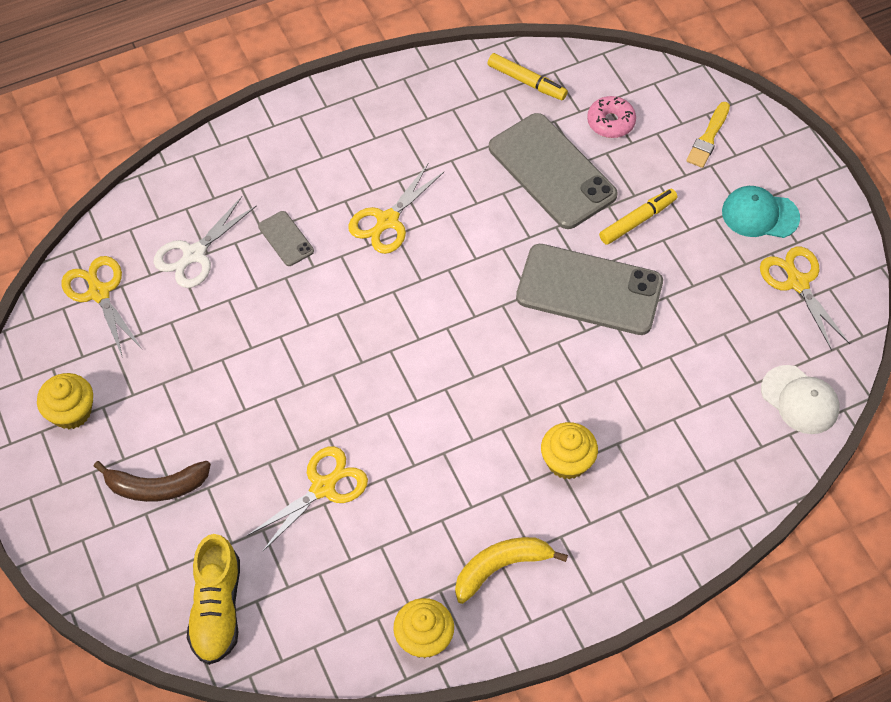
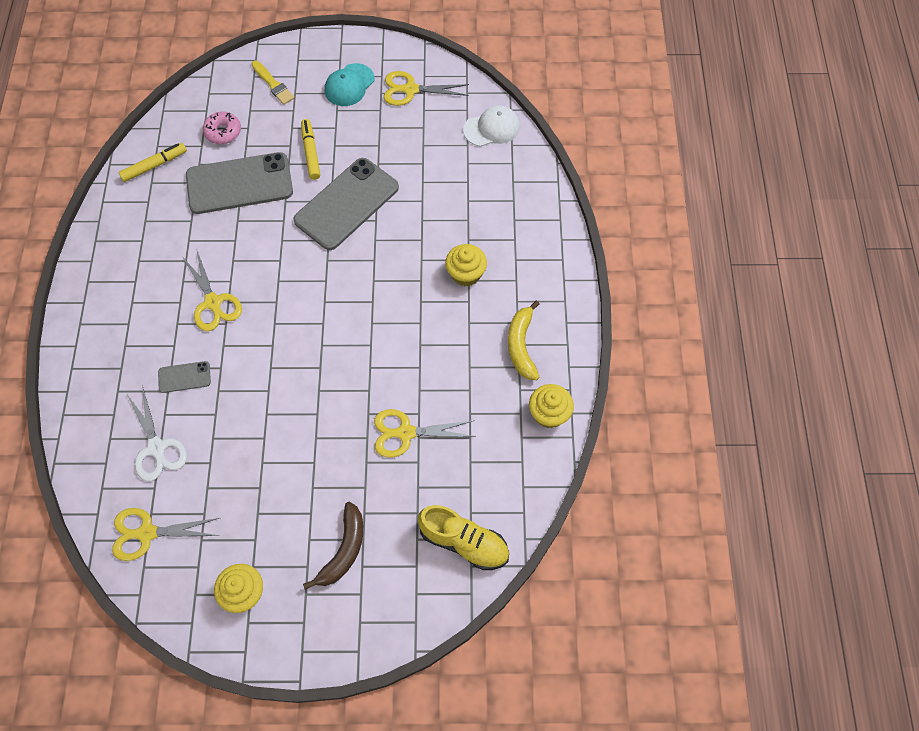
camera: 65 degrees left, 5 degrees up
(323, 487) = (406, 433): yellow scissors -> yellow scissors turned 75 degrees counterclockwise

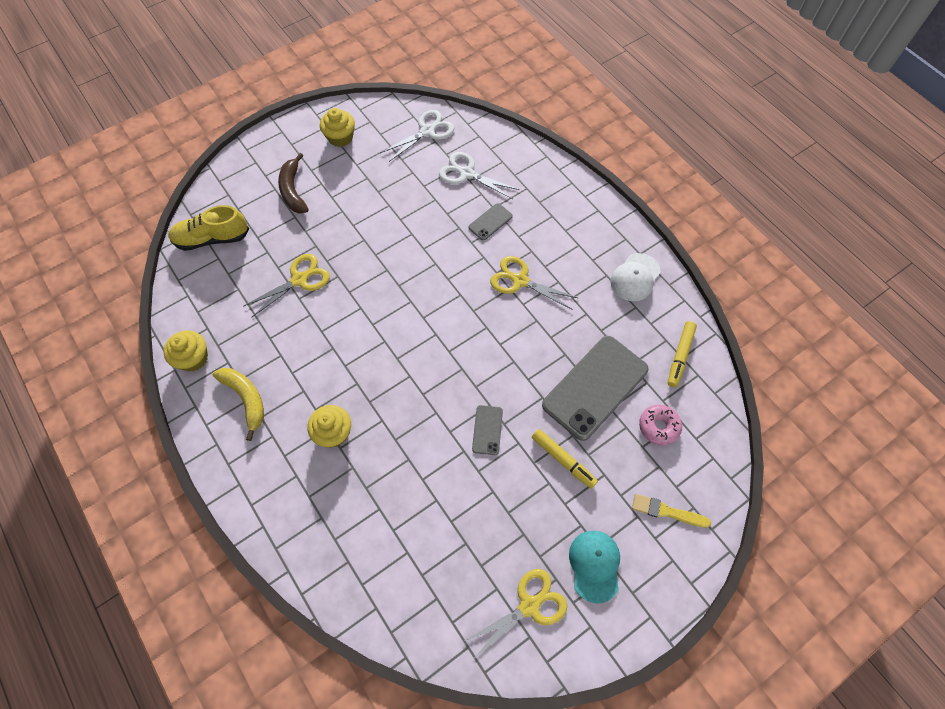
camera: 145 degrees right, 0 degrees up
(147, 533) = (427, 131): yellow scissors -> white scissors
(346, 204) = (487, 430): grey phone -> grey phone, size x0.45
(491, 128) = (410, 615): white cap -> white cap (635, 277)

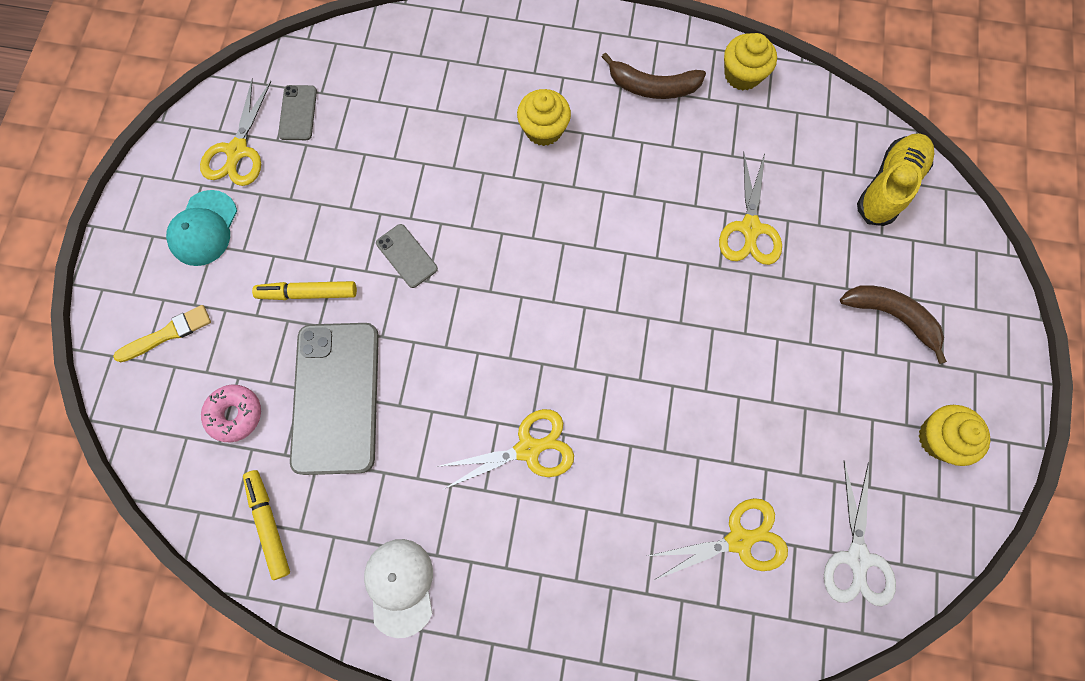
camera: 135 degrees right, 10 degrees up
(246, 399) = (652, 87): yellow banana -> brown banana
(466, 173) = (739, 540): white scissors -> yellow scissors
(490, 222) = (638, 496): grey phone -> grey phone (298, 113)
(594, 565) = (204, 228): turquoise cap -> turquoise cap turned 60 degrees clockwise

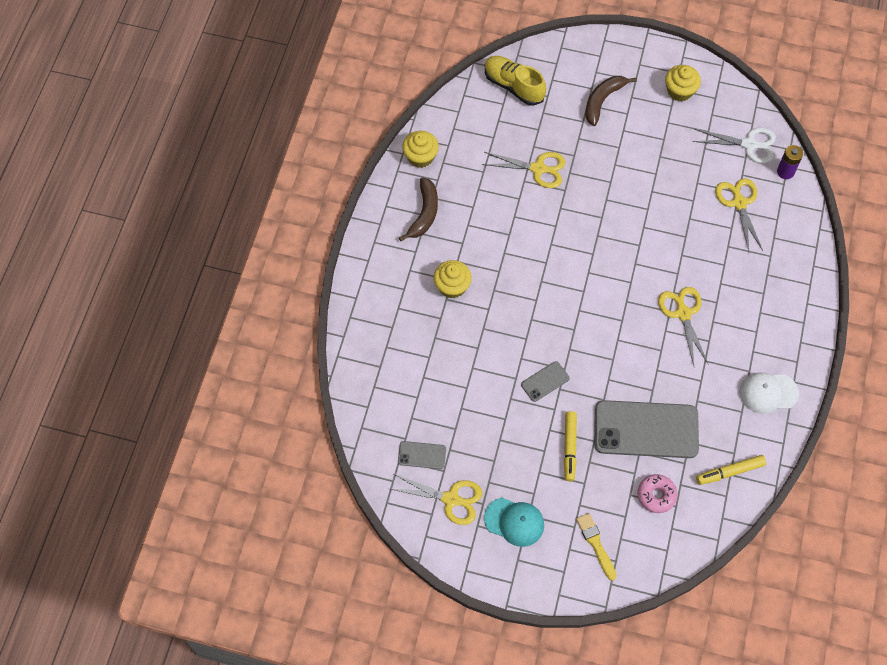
camera: 85 degrees left, 10 degrees down
(814, 623) = (785, 172): none -> purple battery

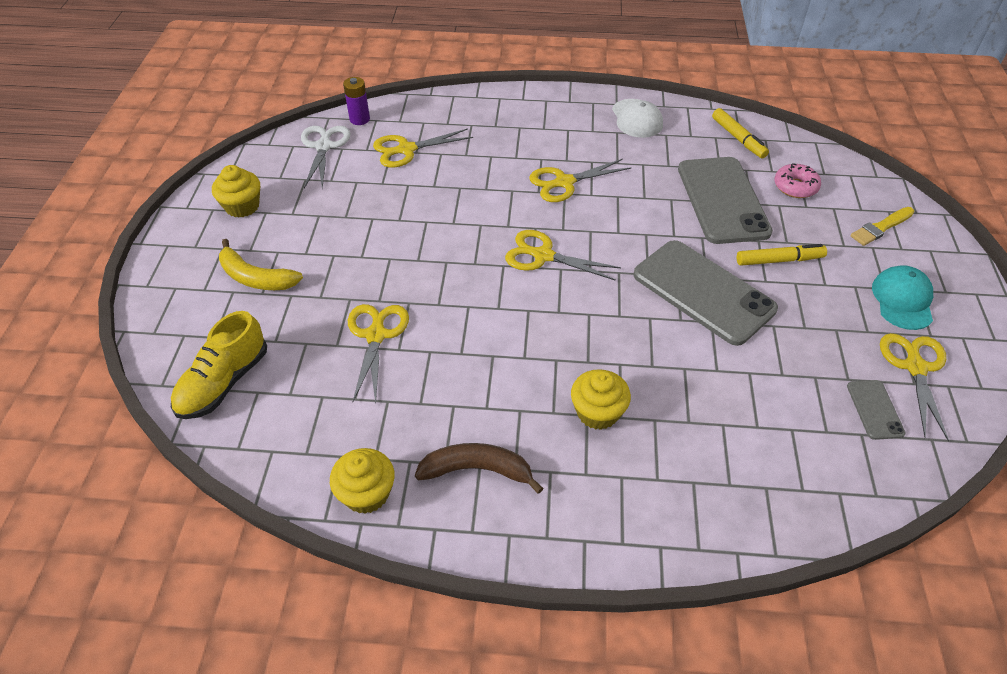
camera: 100 degrees left, 15 degrees down
(545, 381) = (703, 292): grey phone -> grey phone, size x2.22
(598, 282) = (543, 256): none -> yellow scissors
(603, 101) = (255, 277): brown banana -> yellow banana

